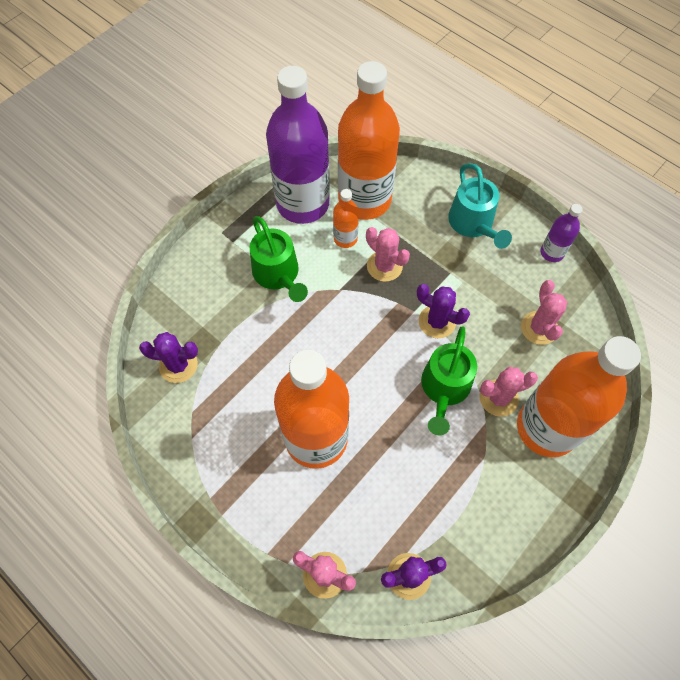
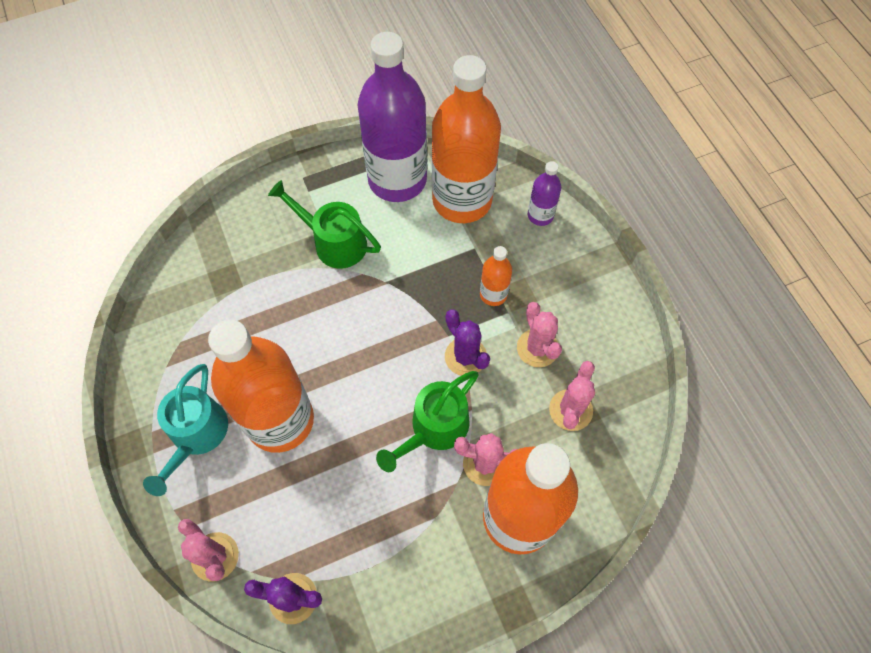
camera: 25 degrees right, 0 degrees up
(178, 365) = (192, 291): purple cactus -> none
(278, 275) = (334, 242): green watering can -> green watering can turned 120 degrees clockwise
(345, 238) = (420, 232): orange bottle -> orange bottle (493, 294)
(384, 266) = (444, 277): pink cactus -> pink cactus (537, 348)
(473, 224) = (562, 271): turquoise watering can -> turquoise watering can (196, 435)
(552, 252) = (631, 336): purple bottle -> purple bottle (540, 215)

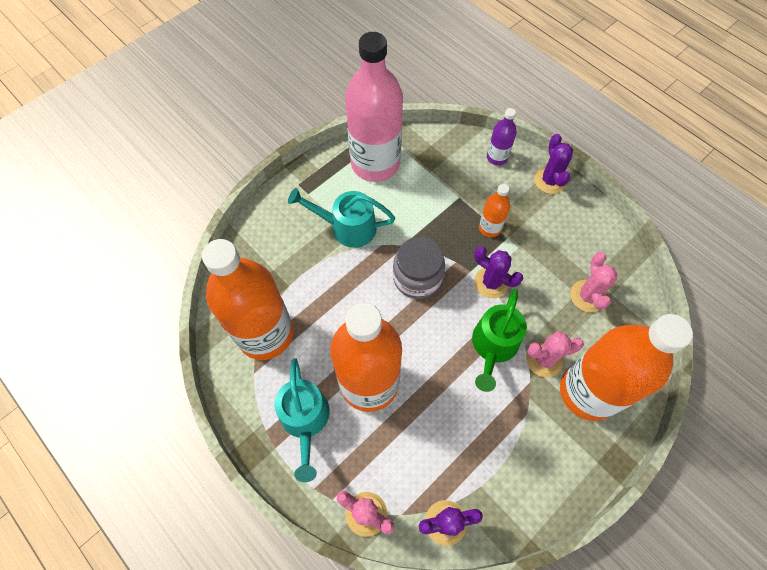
camera: 20 degrees left, 0 degrees up
(334, 242) = (347, 227): green watering can -> turquoise watering can
(385, 323) = (417, 277): none -> grey jar
(397, 180) = (375, 163): purple bottle -> pink bottle
(462, 200) = (432, 164): orange bottle -> orange bottle (265, 334)
(537, 348) = (541, 258): pink cactus -> none
(590, 262) = (549, 180): none -> purple cactus

